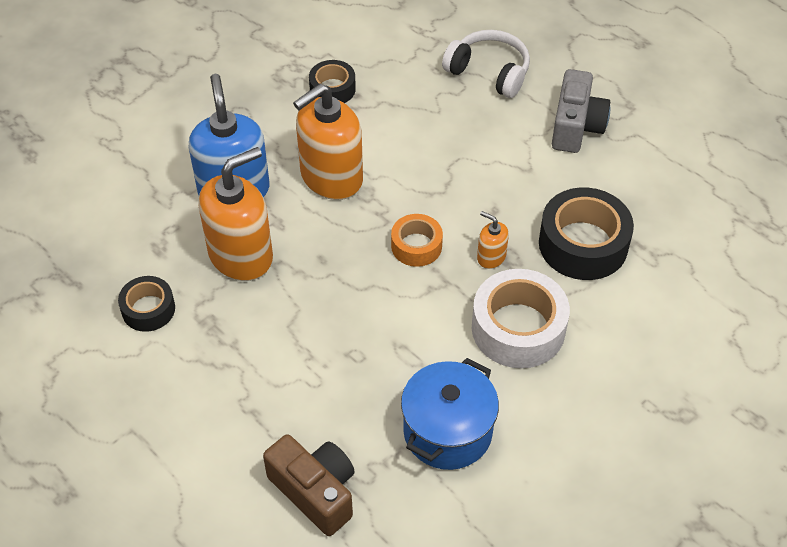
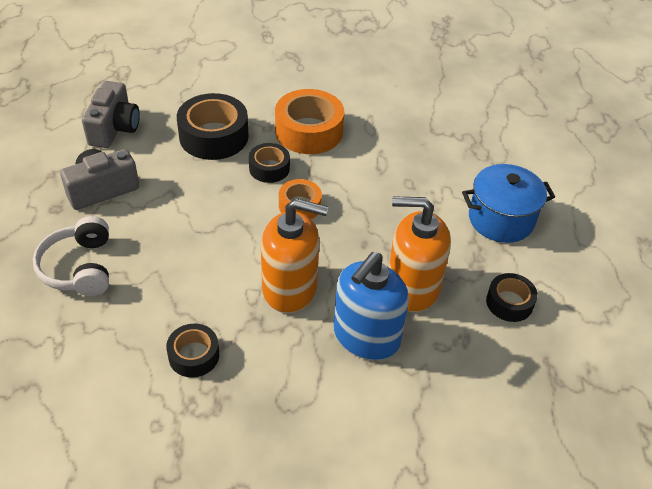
camera: 135 degrees left, 5 degrees down
(315, 492) = (501, 148): brown camera -> none
(447, 432) = (405, 123): blue pot -> blue pot (501, 219)
(491, 257) = (269, 168): orange soap dispenser -> black tape
(518, 328) = (309, 131): white tape -> orange tape
(665, 177) = (114, 128): none -> grey camera

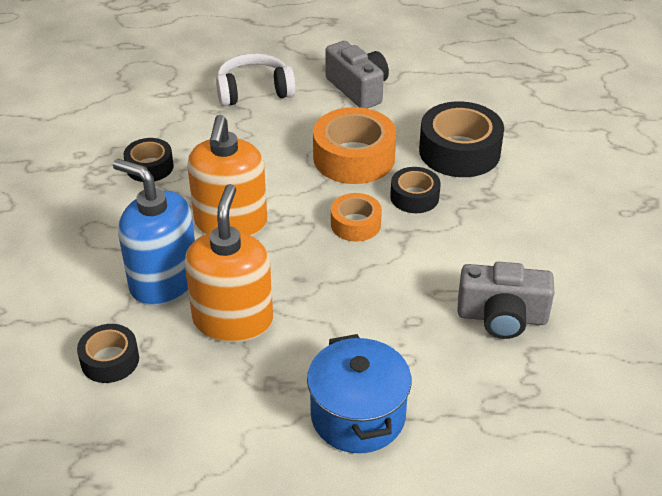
camera: 90 degrees right, 5 degrees down
(114, 128) = (452, 84): grey camera -> grey camera (502, 317)
(309, 131) = (492, 226): orange tape -> orange tape (354, 158)
(509, 302) = (208, 412): black tape -> black tape (110, 360)

